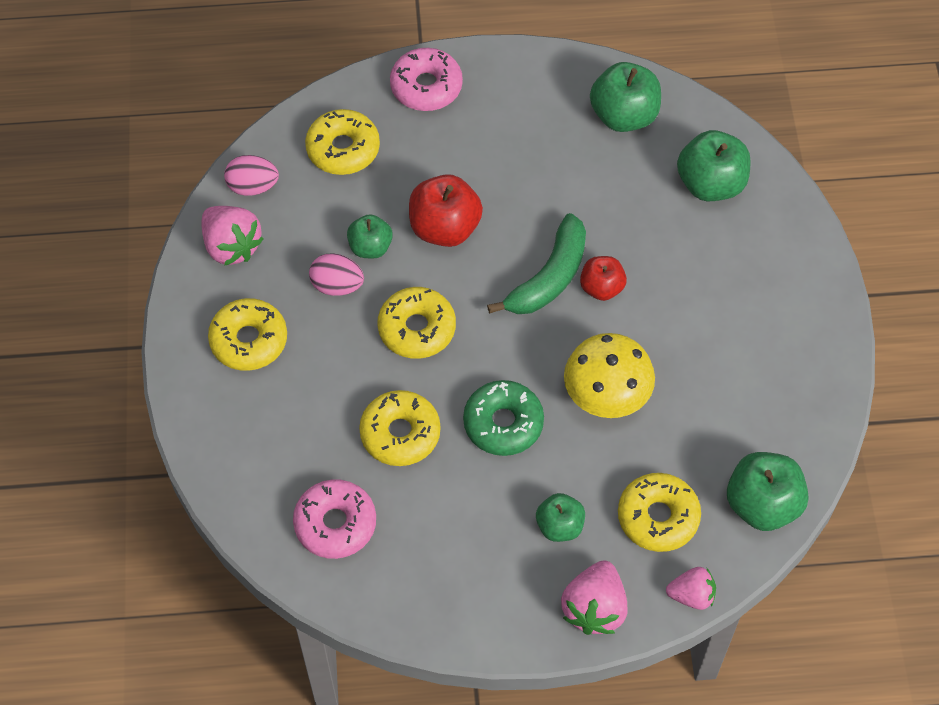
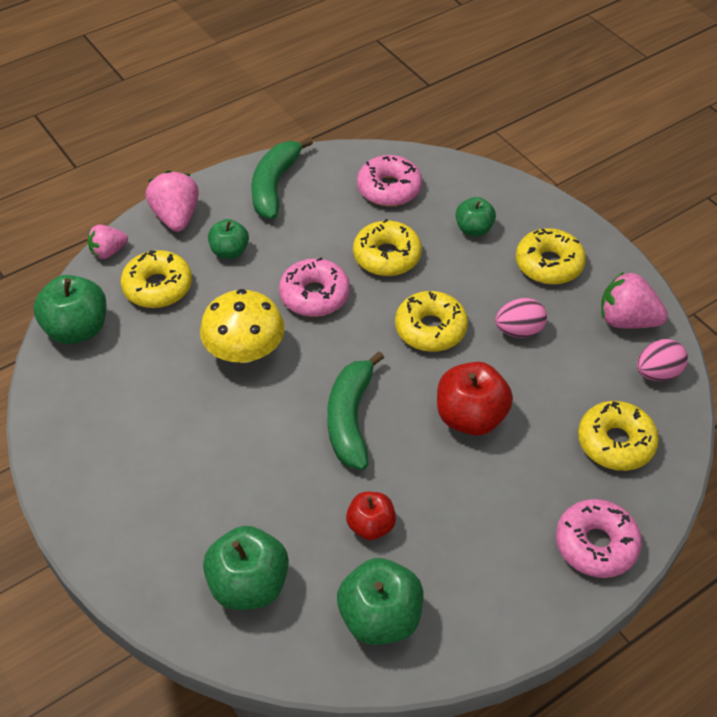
camera: 150 degrees right, 10 degrees down
(370, 247) = (518, 371): green apple -> green apple (474, 229)
(459, 597) = (274, 186): none -> green banana
(503, 423) = (314, 295): green donut -> pink donut
(601, 287) = (299, 432): red apple -> red apple (371, 526)

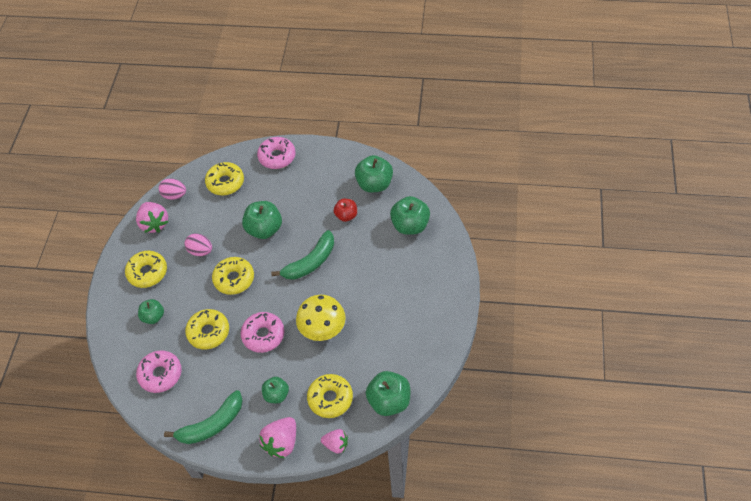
camera: 135 degrees left, 5 degrees up
(470, 417) = (264, 229): red apple -> green apple

